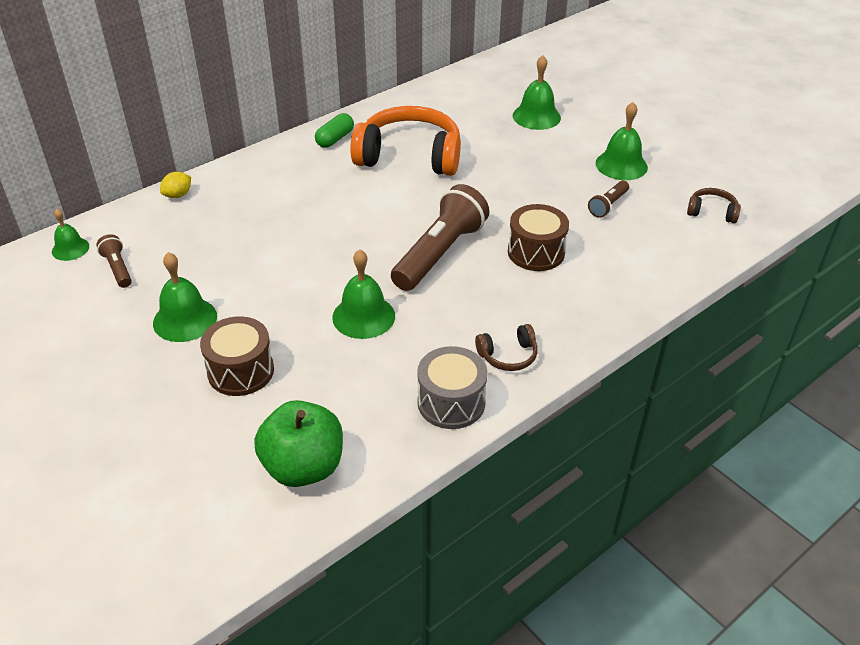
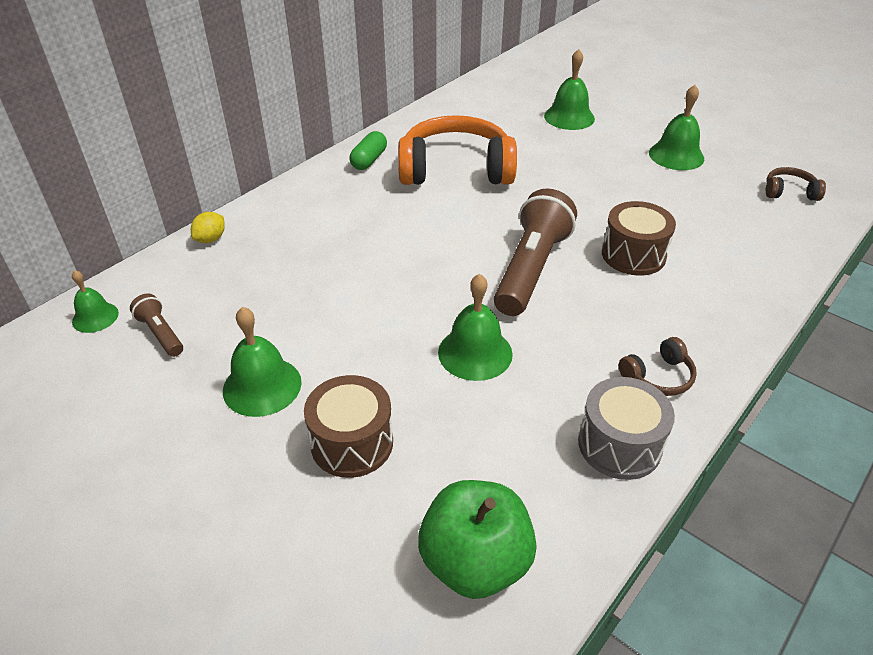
camera: 10 degrees left, 0 degrees up
(608, 205) = (683, 197): brown flashlight -> none

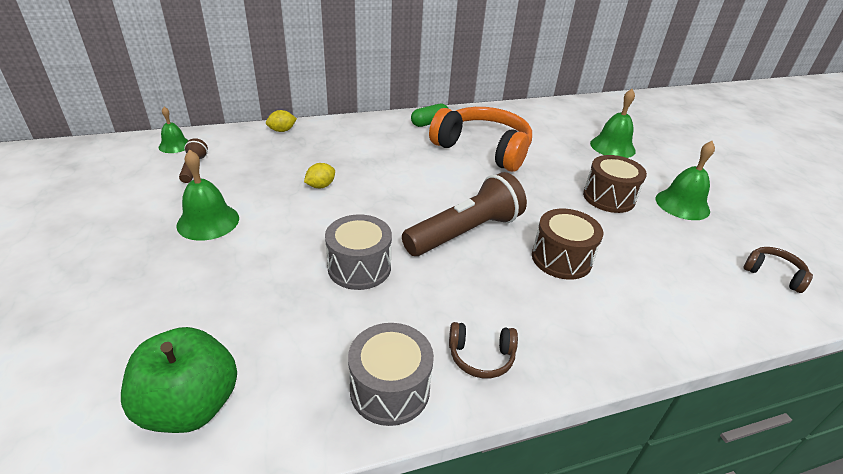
camera: 30 degrees right, 5 degrees down
(337, 286) = (320, 186): none -> yellow lemon
(352, 443) = (214, 281): brown drum -> brown drum (608, 197)
(475, 353) = (359, 267): green bell -> grey drum

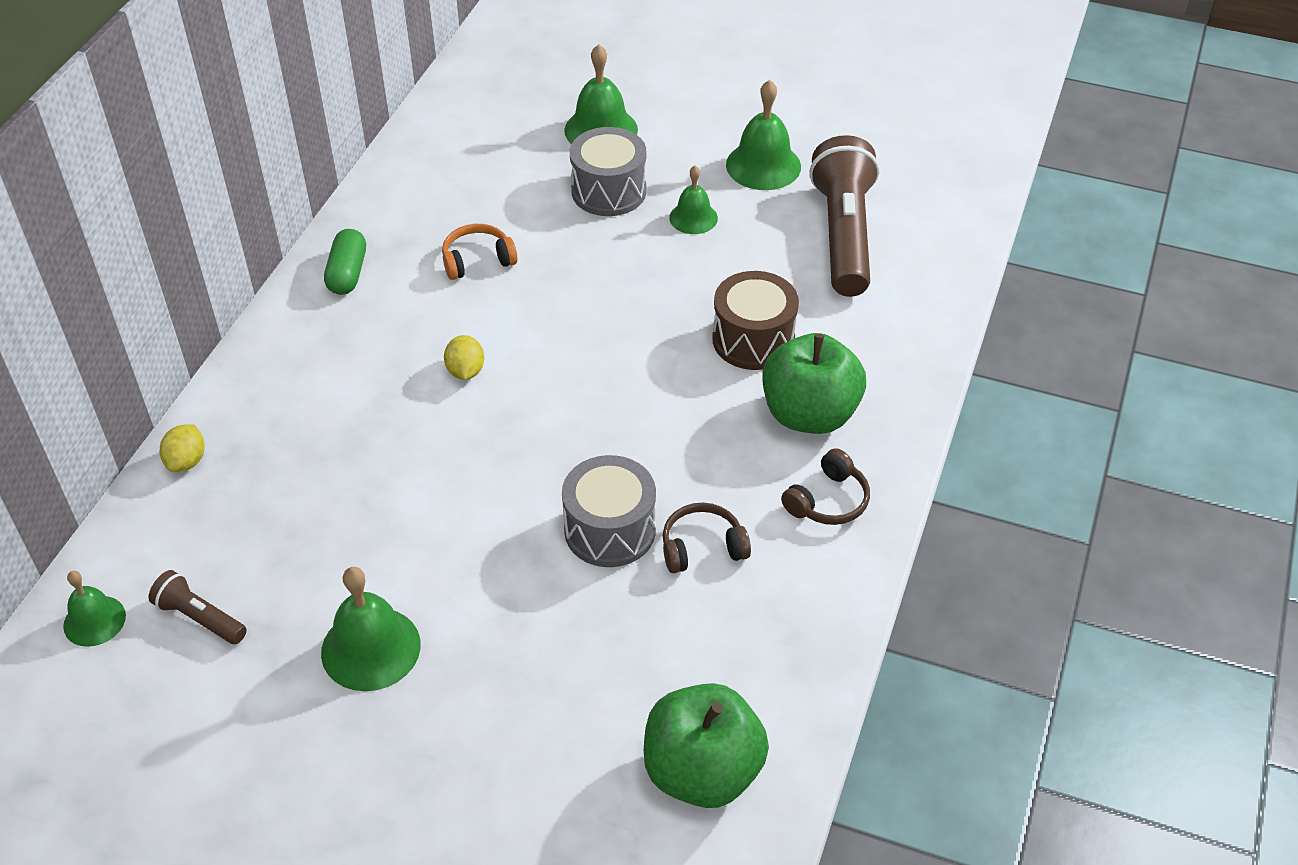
camera: 50 degrees left, 10 degrees up
(320, 186) = (398, 486): yellow lemon -> yellow lemon (465, 371)
(390, 389) = (809, 596): grey drum -> grey drum (609, 191)
(465, 232) = (635, 393): brown flashlight -> brown flashlight (844, 235)
(483, 149) = (477, 260): orange headphones -> orange headphones, size x0.44
(539, 311) = (809, 414): none -> green apple
(608, 197) = (693, 218): brown drum -> green bell
(773, 274) = (917, 193): brown headphones -> brown headphones (702, 547)

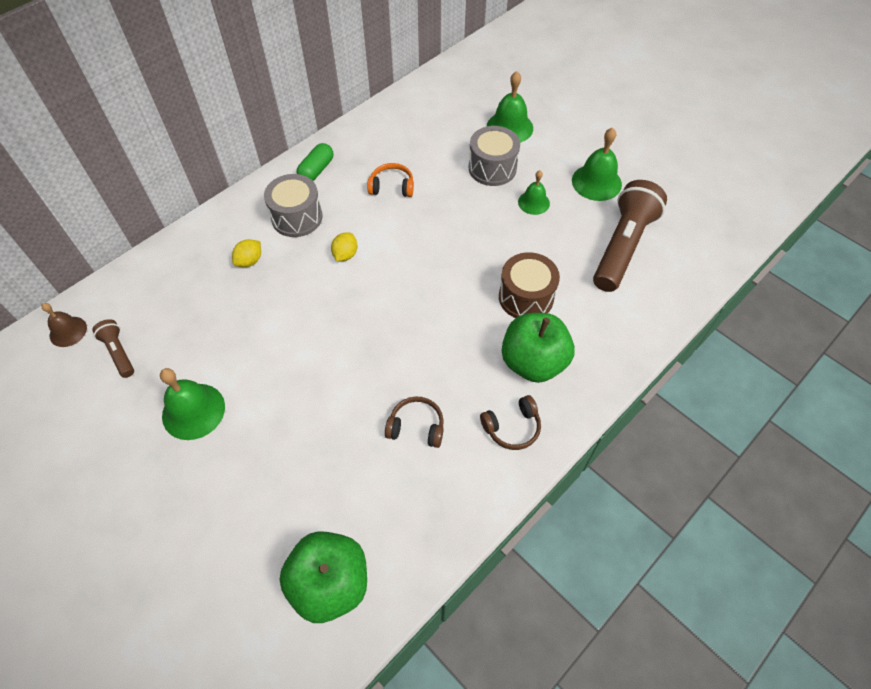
camera: 25 degrees right, 10 degrees up
(94, 620) = (68, 331): green bell -> brown bell
(187, 461) = (168, 254): yellow lemon -> yellow lemon (249, 261)
(610, 530) = (368, 391): grey drum -> grey drum (297, 217)

